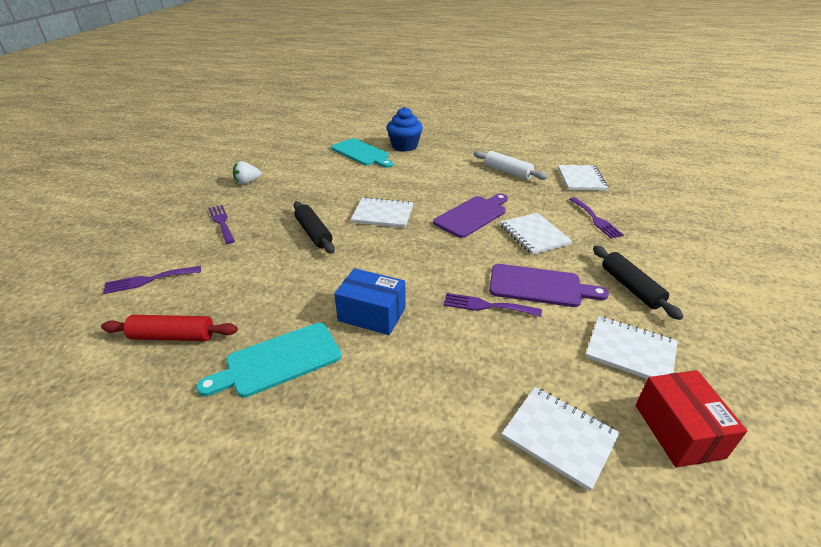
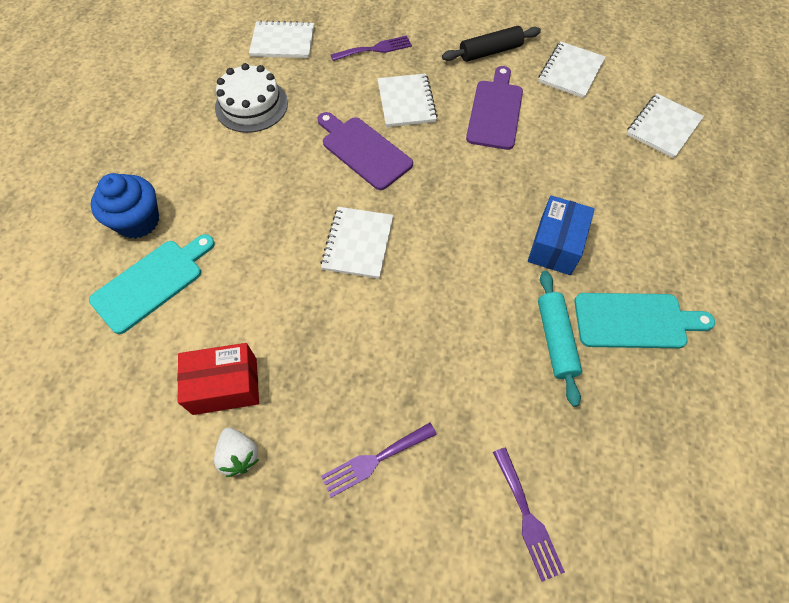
camera: 90 degrees left, 25 degrees up
(173, 336) = (623, 439): red rolling pin -> none
(276, 305) = (555, 340): none -> turquoise rolling pin
(278, 361) = (635, 320): turquoise cutting board -> turquoise cutting board turned 60 degrees counterclockwise
(314, 233) = (404, 322): black rolling pin -> none
(486, 306) = (529, 153): purple fork -> none
(507, 171) = (251, 105): white rolling pin -> white cake
(534, 235) = (406, 102): white notebook -> white notebook turned 75 degrees counterclockwise
(678, 431) = (640, 67): red box -> red box (225, 386)

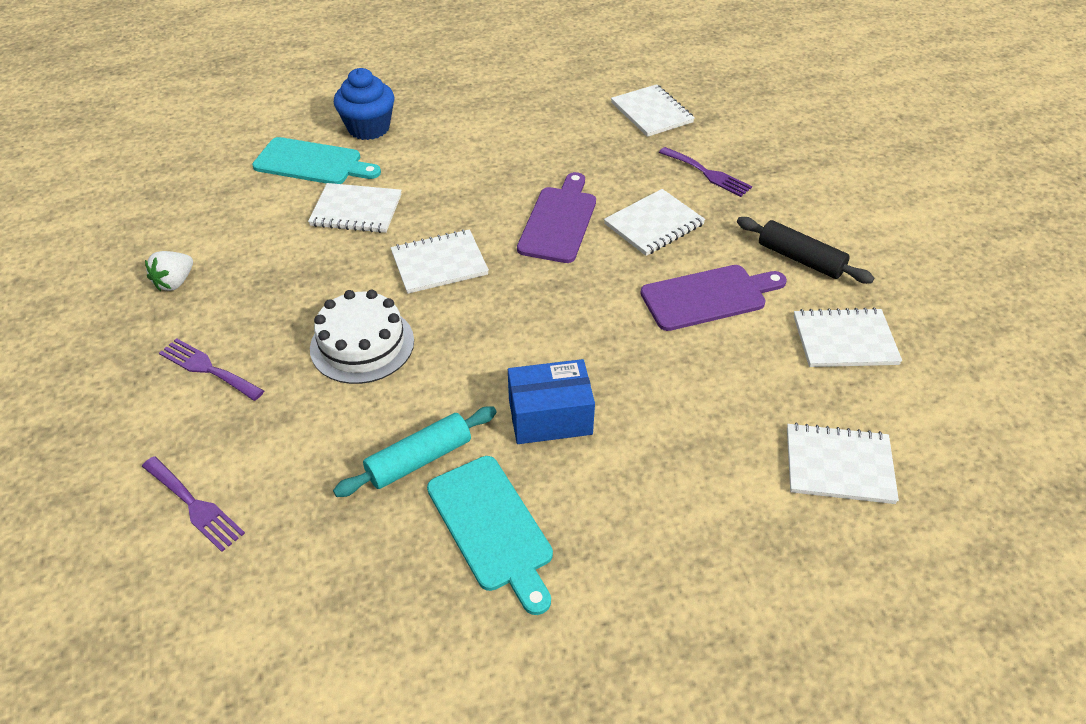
camera: 60 degrees right, 15 degrees down
(225, 386) = (236, 246): red box -> none
(248, 274) = (356, 210): none -> white notebook
(251, 105) = (551, 129): white cake -> white cake (362, 344)
(527, 517) = (194, 505): purple fork -> purple fork turned 90 degrees counterclockwise

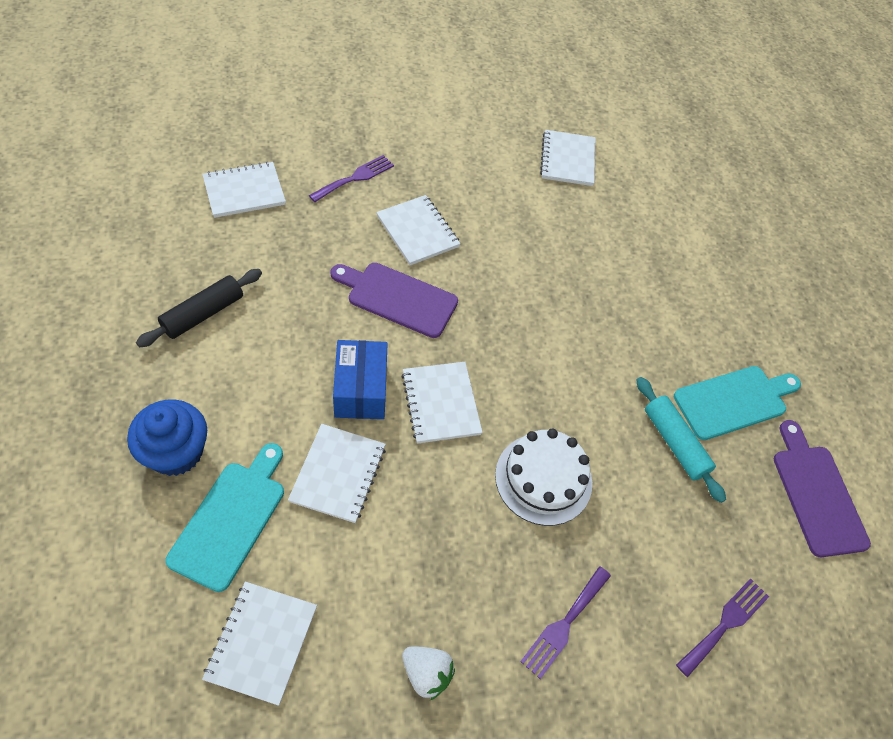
camera: 90 degrees left, 10 degrees up
(550, 417) = (633, 348): blue box -> blue box (360, 390)
(708, 297) = (513, 220): purple cutting board -> purple cutting board (816, 494)
(800, 259) = (479, 155): black rolling pin -> black rolling pin (203, 314)
(839, 465) = (677, 199): white notebook -> white notebook (261, 642)

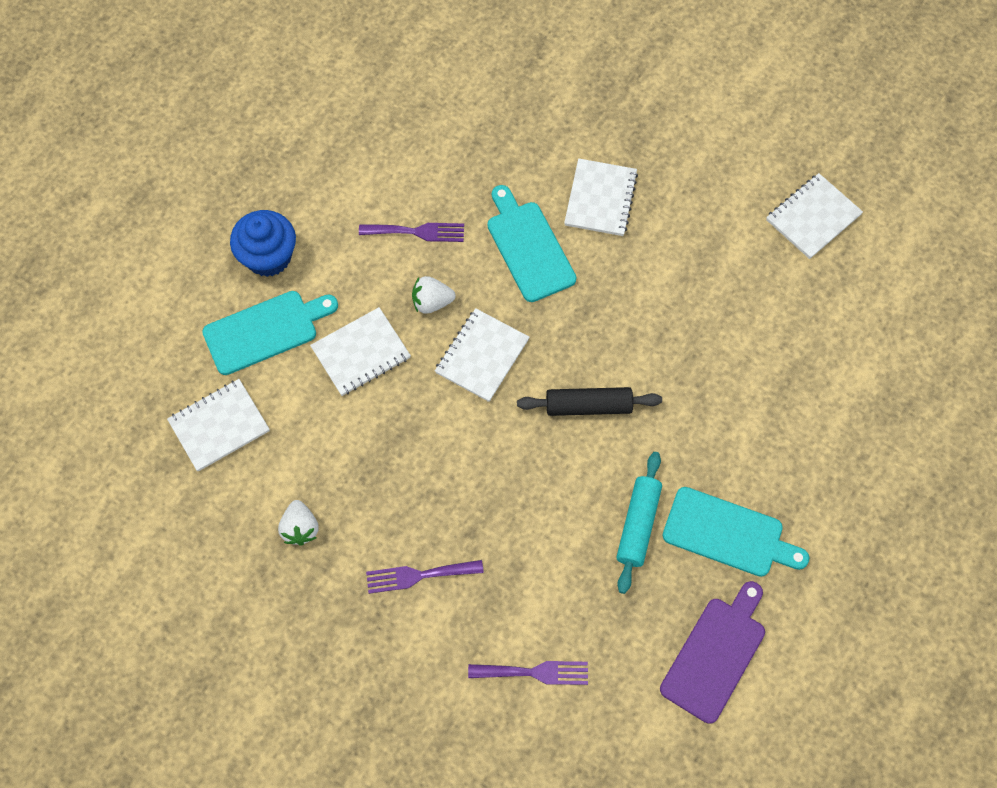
camera: 50 degrees right, 10 degrees up
(203, 314) = (370, 160): black rolling pin -> black rolling pin (588, 406)
(244, 191) = (488, 70): white notebook -> none
(355, 178) = (593, 113): purple fork -> purple fork (417, 232)
(360, 390) = (432, 302): blue box -> white strawberry
(398, 298) = (528, 247): purple cutting board -> turquoise cutting board
(543, 478) = (504, 469): white cake -> none

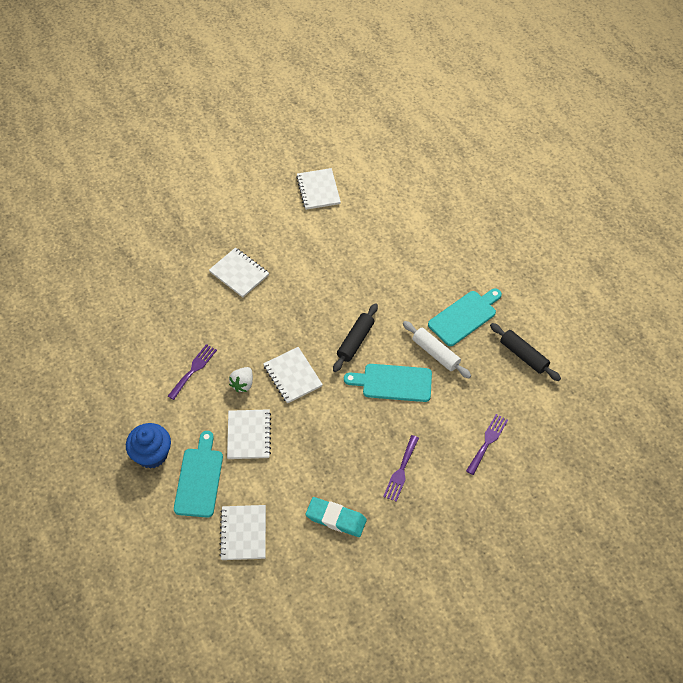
camera: 60 degrees left, 10 degrees down
(300, 528) = (336, 519): white strawberry -> turquoise eraser
(528, 247) = (243, 321): turquoise cutting board -> turquoise cutting board (393, 383)
(637, 525) = (435, 353): turquoise rolling pin -> white rolling pin
(715, 654) = (523, 355): purple cutting board -> black rolling pin

